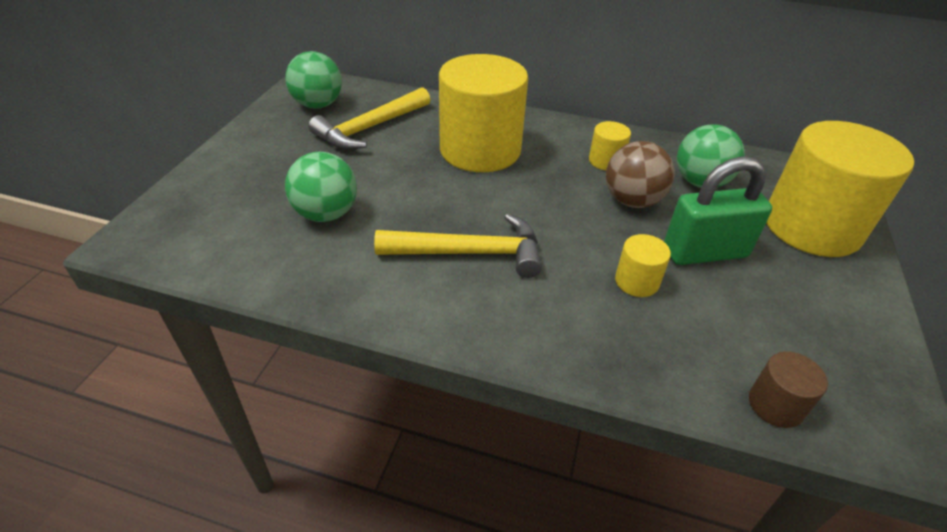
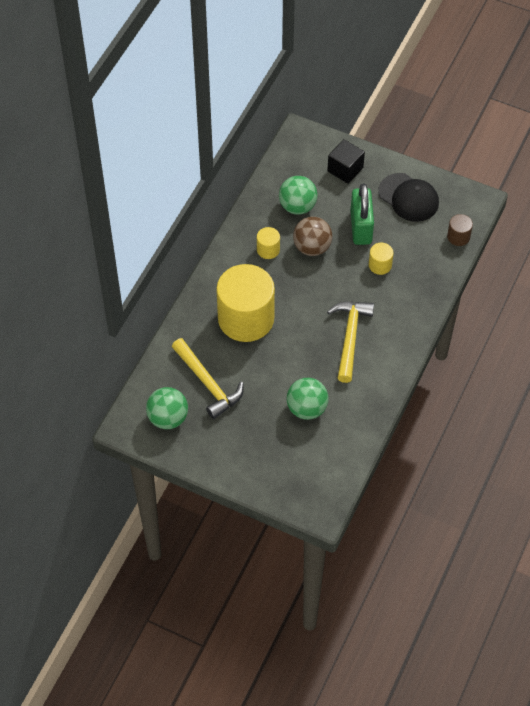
camera: 80 degrees left, 15 degrees up
(811, 227) = (345, 169): yellow cylinder -> black cube
(816, 313) = (408, 197): none -> black cap

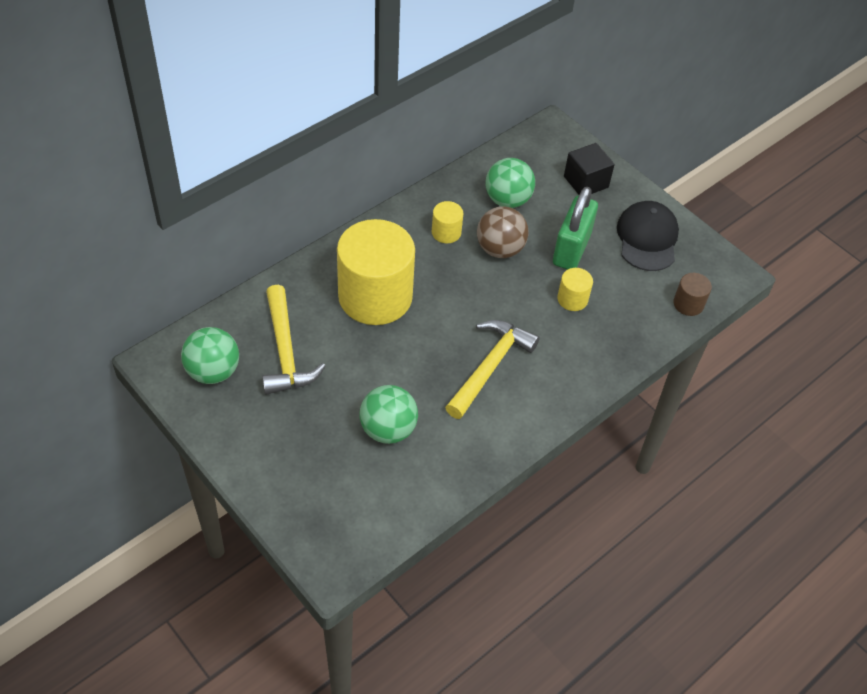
camera: 20 degrees right, 5 degrees down
(408, 197) = (647, 238): black cap -> black cap turned 150 degrees counterclockwise

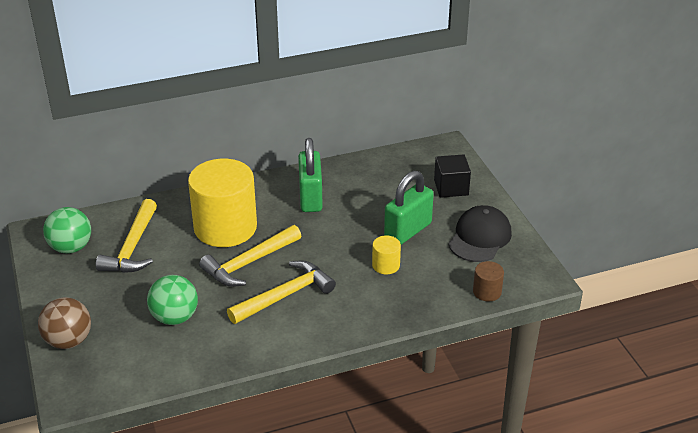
camera: 25 degrees right, 15 degrees down
(428, 336) = (248, 263): none -> yellow hammer
(446, 232) = (310, 198): yellow cylinder -> green padlock
(500, 249) = (347, 218): brown ball -> brown ball (68, 341)
(507, 200) = (376, 186): green ball -> none

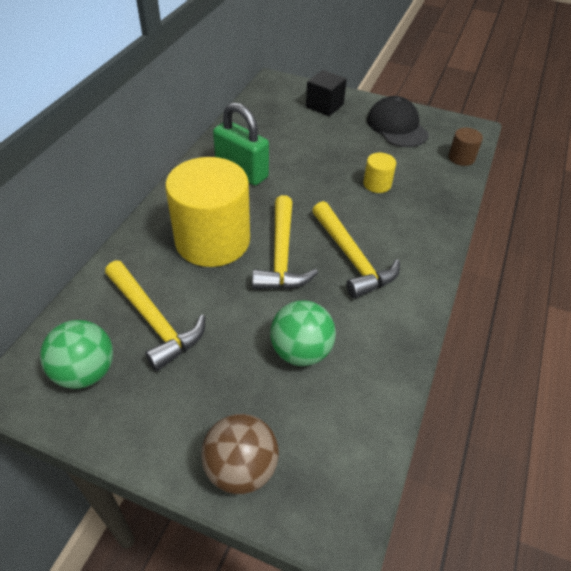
camera: 50 degrees left, 10 degrees up
(285, 295) = (352, 258): yellow hammer -> yellow hammer turned 150 degrees clockwise
(408, 231) = (348, 151): green padlock -> none

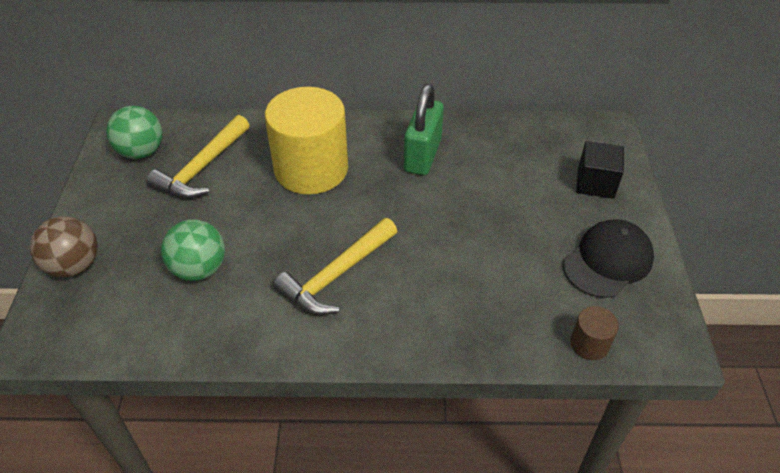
camera: 70 degrees right, 0 degrees up
(281, 255) = (314, 221): yellow hammer -> none
(377, 184) = (473, 268): yellow cylinder -> none

